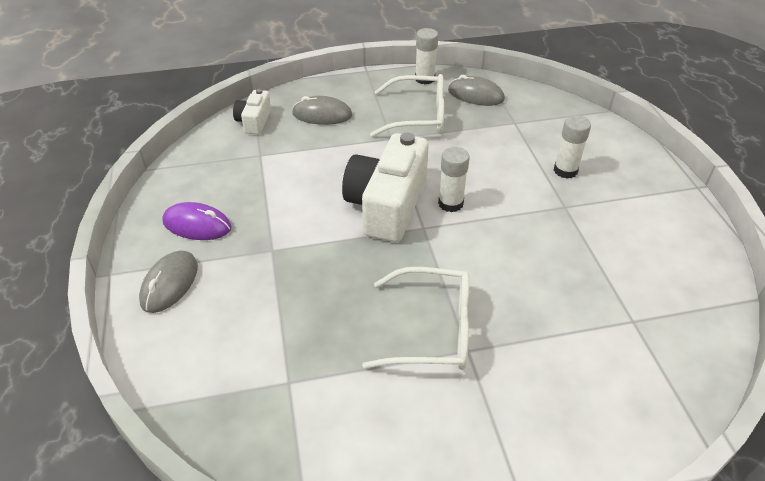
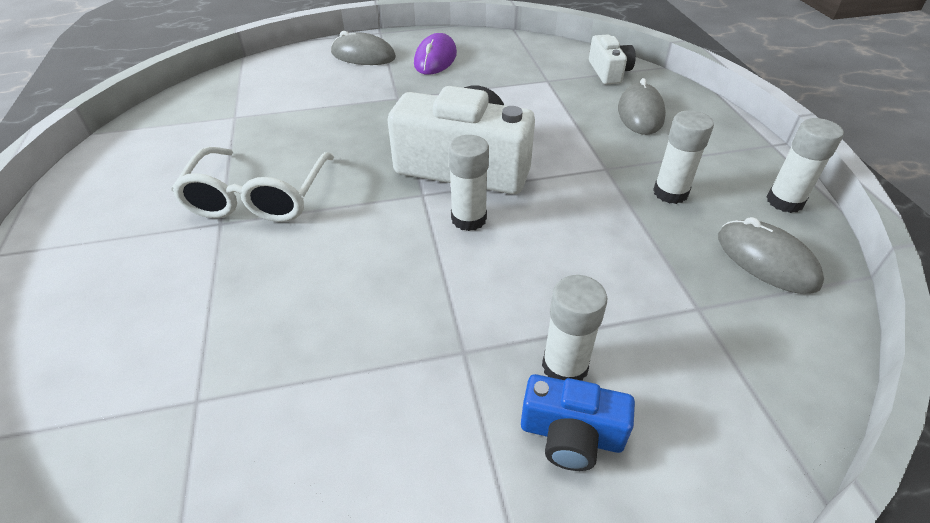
camera: 90 degrees right, 0 degrees up
(254, 121) = (609, 72): white camera -> white camera turned 75 degrees clockwise
(418, 116) = (670, 193): white glasses -> white glue stick
(475, 95) = (766, 260): grey mouse -> grey mouse turned 60 degrees counterclockwise
(604, 172) = (571, 434): none -> blue camera

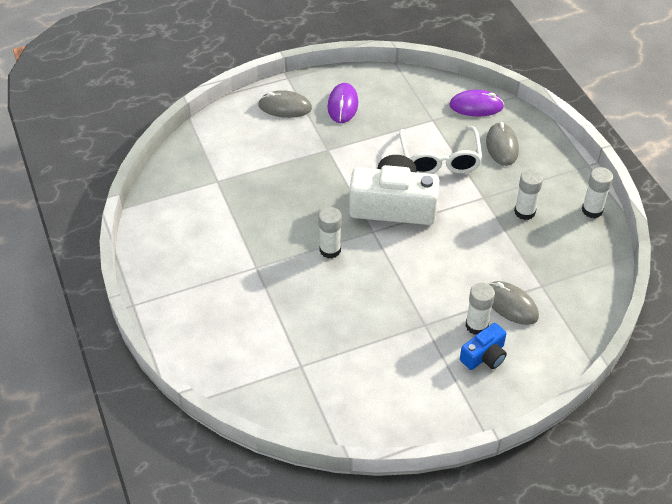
camera: 10 degrees left, 5 degrees up
(258, 197) = (270, 246): white glasses -> white glasses (440, 159)
(468, 219) = (406, 245): white glue stick -> white glue stick (330, 250)
(571, 434) = (484, 356): blue camera -> blue camera turned 45 degrees counterclockwise
(609, 72) = (476, 106): white camera -> purple mouse
(766, 260) = (578, 252): grey mouse -> grey mouse (510, 305)

